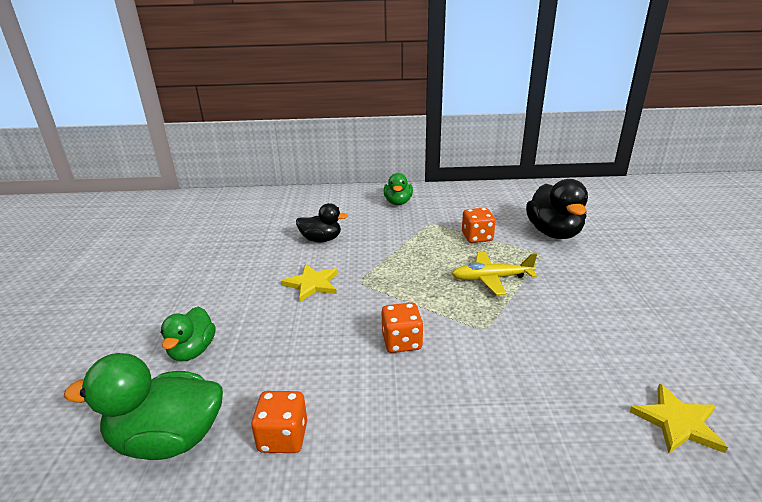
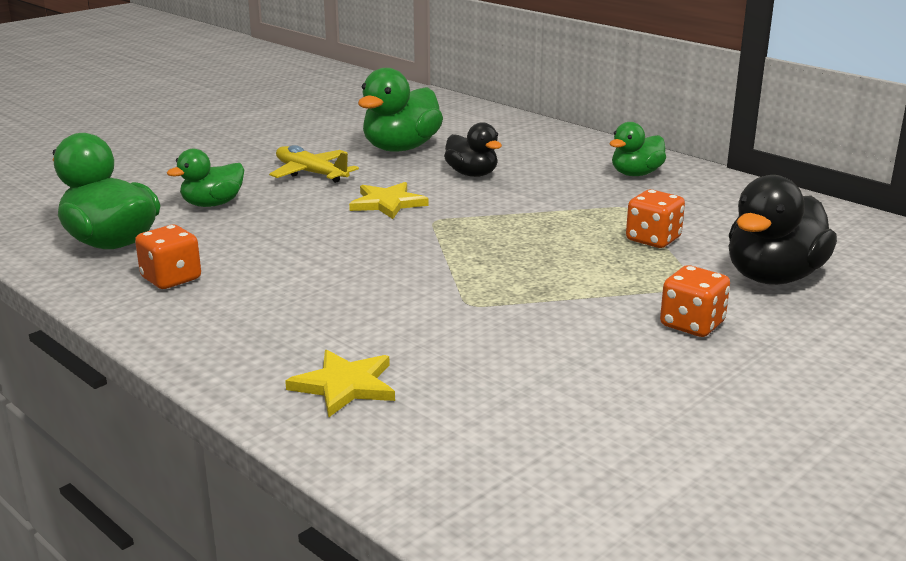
camera: 45 degrees right, 5 degrees down
(246, 240) = (401, 148): none -> green duck
(402, 342) = (371, 275): orange dice -> orange dice (692, 324)
(491, 278) = (575, 277): yellow plane -> yellow plane (311, 173)
(677, 422) = (485, 453): yellow star -> yellow star (345, 385)

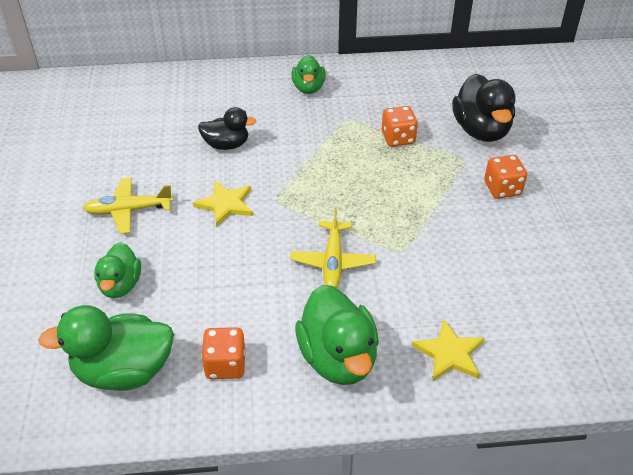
camera: 50 degrees left, 20 degrees up
(390, 276) = (333, 261): none -> yellow plane
(401, 148) = (141, 148): green duck -> green duck (338, 358)

